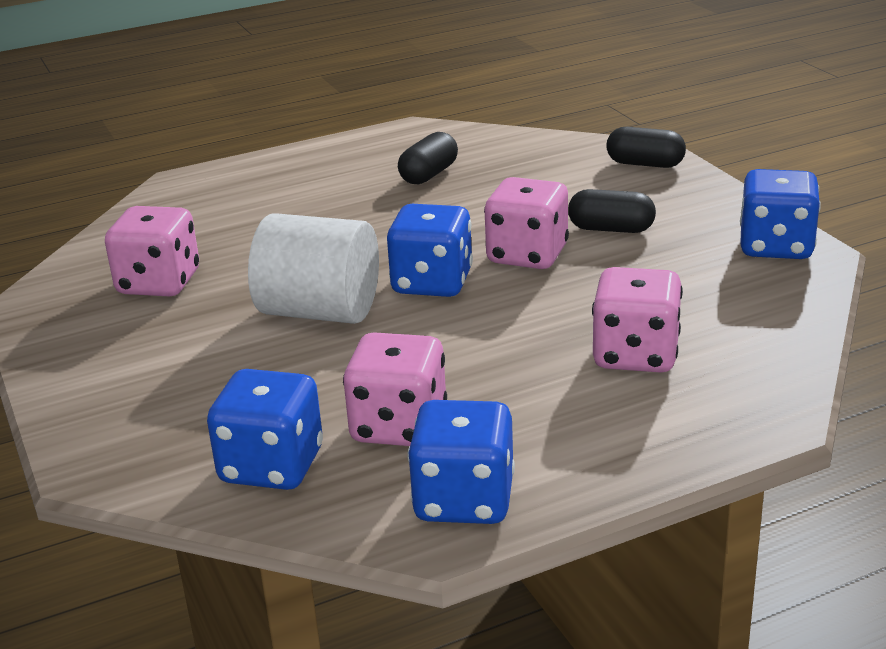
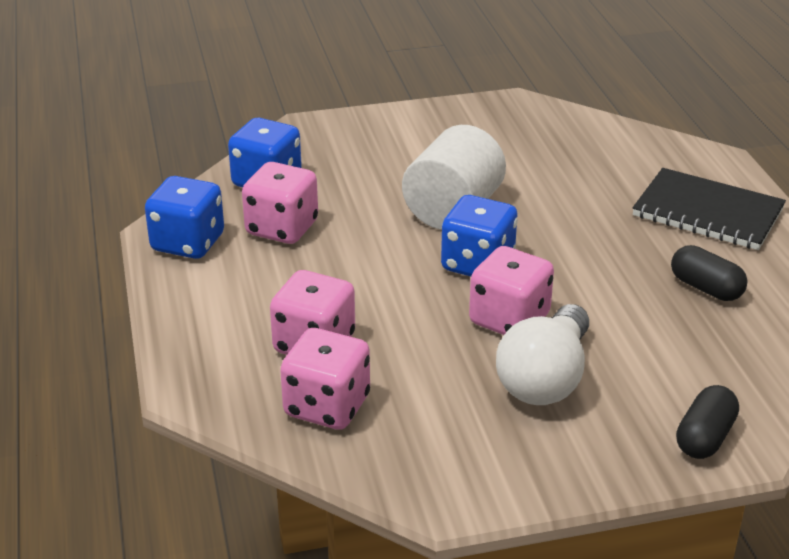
camera: 100 degrees right, 5 degrees up
(159, 283) = (527, 148): pink dice -> pink dice (327, 406)
(292, 181) = (707, 213): none -> black notebook
(611, 229) = (545, 378): black capsule -> white light bulb
(775, 246) = (468, 479): blue dice -> none

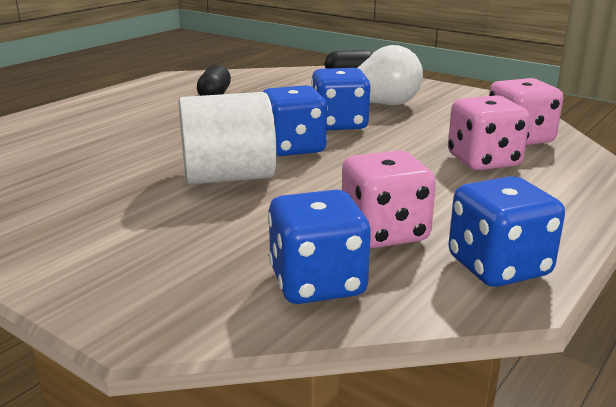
camera: 130 degrees left, 10 degrees down
(509, 319) = (339, 124): pink dice -> blue dice
(707, 213) = (112, 111): black notebook -> none

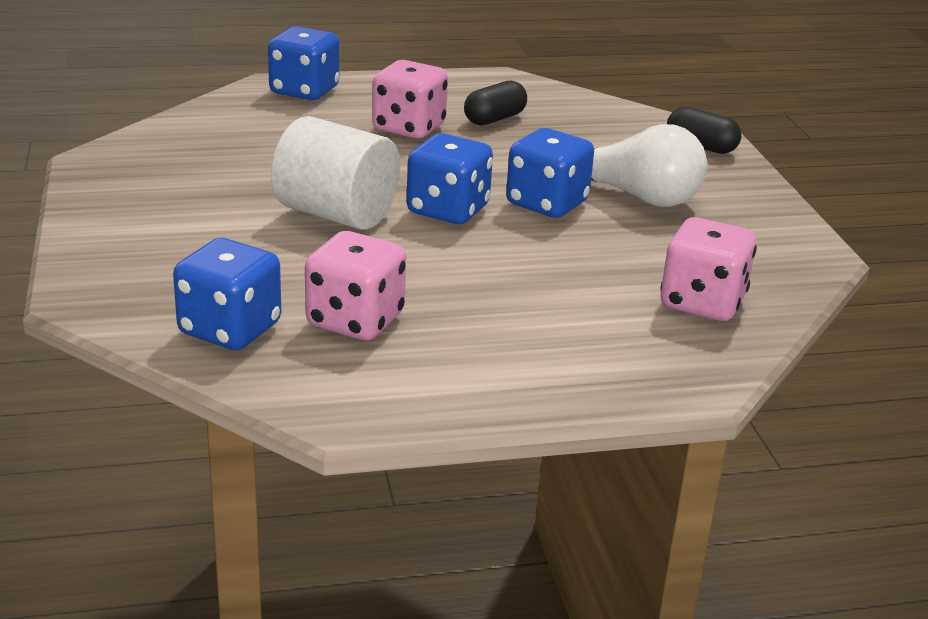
camera: 40 degrees right, 5 degrees up
(483, 161) = (599, 306): pink dice -> pink dice (409, 128)
(498, 267) = (380, 391): blue dice -> blue dice (304, 91)

